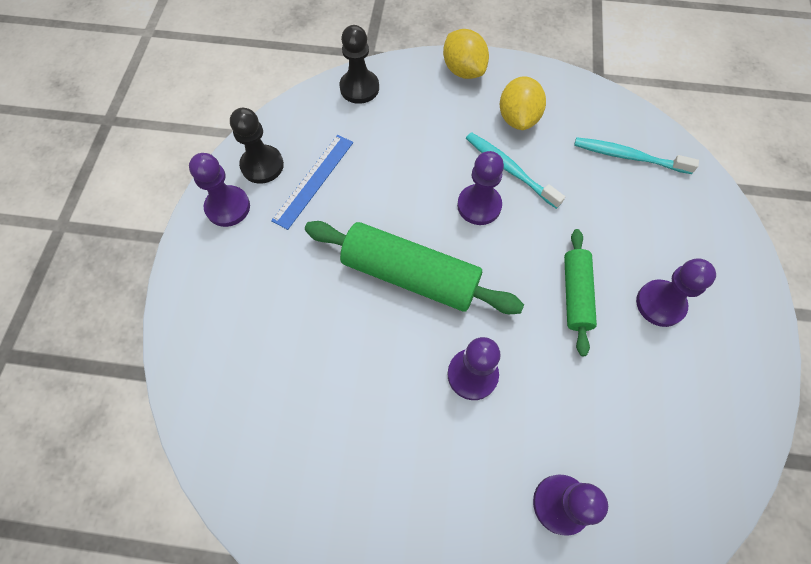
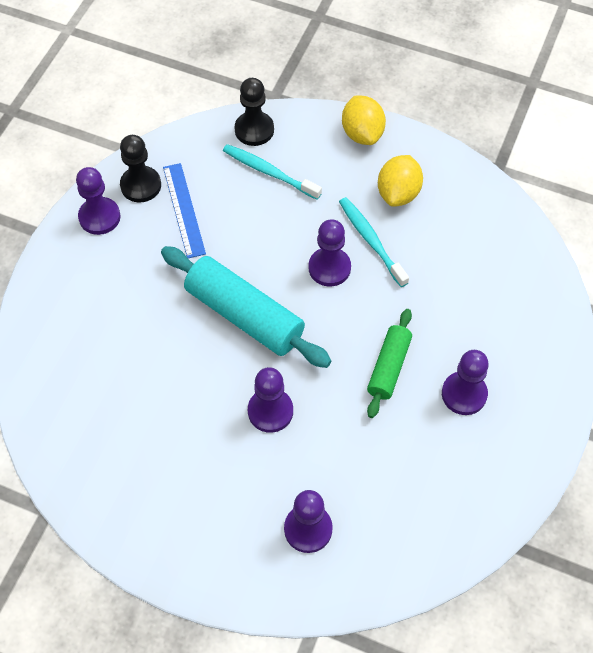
camera: 15 degrees right, 5 degrees down
(313, 180) = (183, 210): blue ruler -> blue ruler turned 60 degrees counterclockwise
(410, 275) = (244, 315): green rolling pin -> turquoise rolling pin
(628, 157) = (492, 254): turquoise toothbrush -> turquoise toothbrush (269, 172)

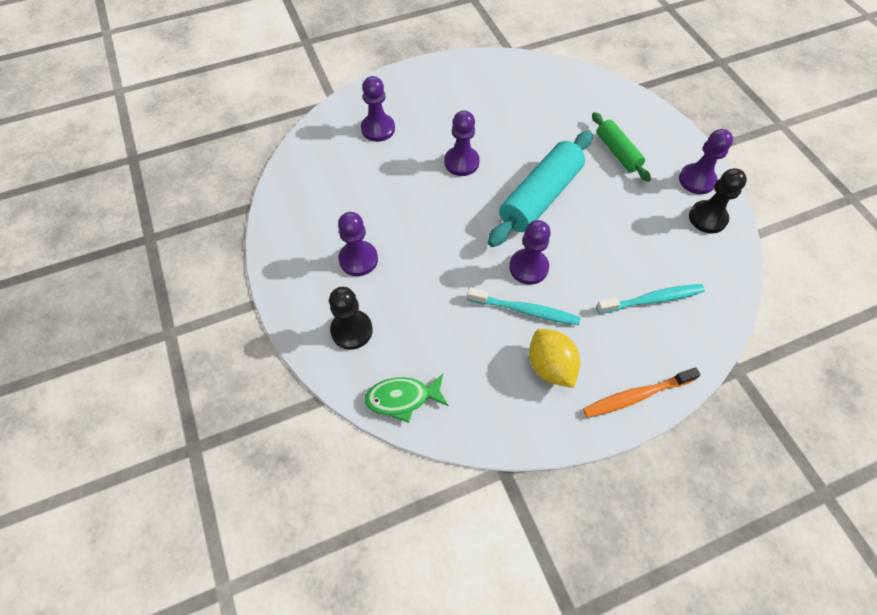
camera: 135 degrees right, 0 degrees up
(183, 210) = (661, 226): blue ruler -> none
(244, 315) = (540, 197): turquoise rolling pin -> turquoise rolling pin turned 45 degrees counterclockwise
(254, 130) = (706, 323): black pawn -> black pawn (351, 330)
(362, 133) = (636, 396): yellow lemon -> orange toothbrush
(389, 367) = (421, 238): green rolling pin -> green rolling pin (617, 152)
(527, 258) = (402, 398): none -> green fish

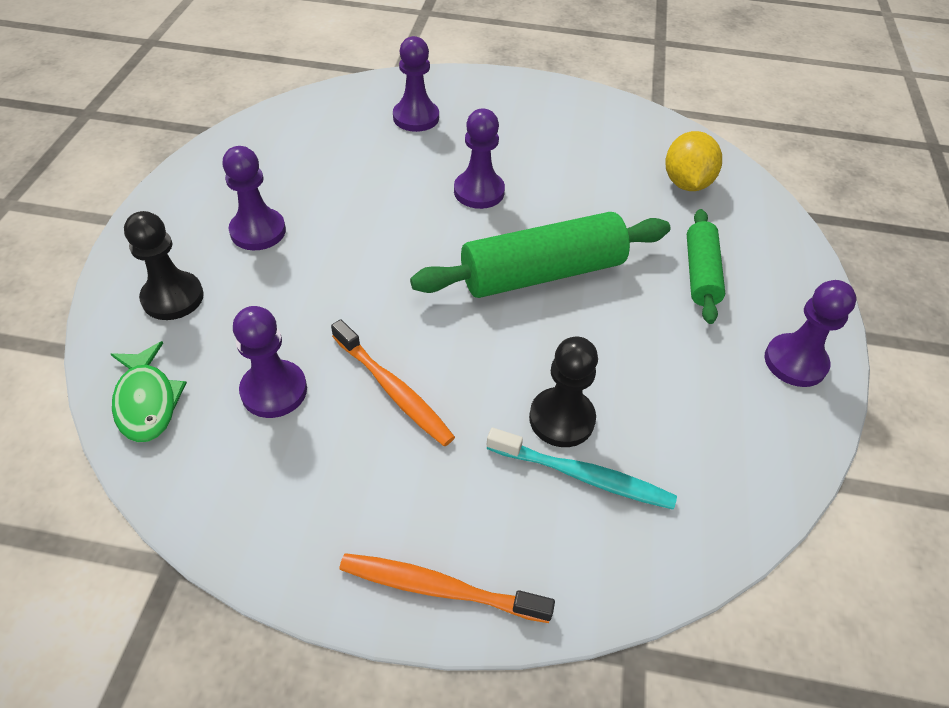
camera: 30 degrees right, 10 degrees down
(402, 398) = (147, 401): green fish -> green fish turned 135 degrees counterclockwise
(525, 310) = (393, 390): turquoise toothbrush -> orange toothbrush
(528, 267) = (447, 343): purple pawn -> purple pawn (274, 390)
(540, 197) = (542, 273): turquoise rolling pin -> green rolling pin
(550, 366) = (358, 475): yellow lemon -> yellow lemon (686, 183)
(707, 218) = (769, 418): black pawn -> black pawn (561, 419)

